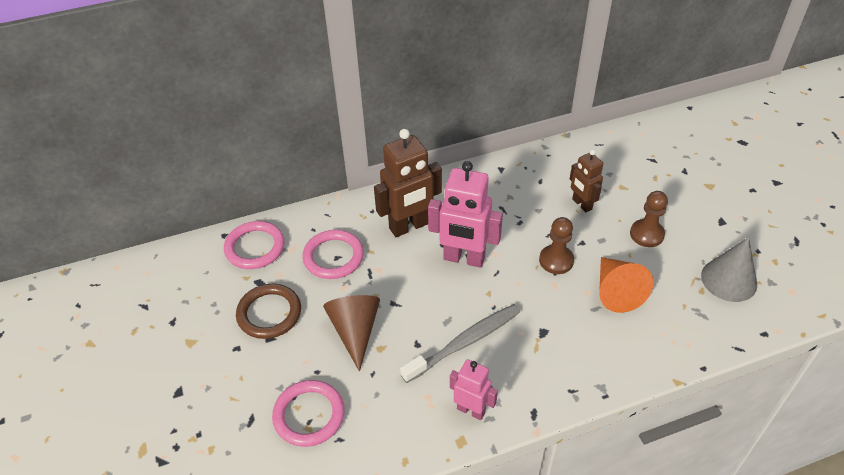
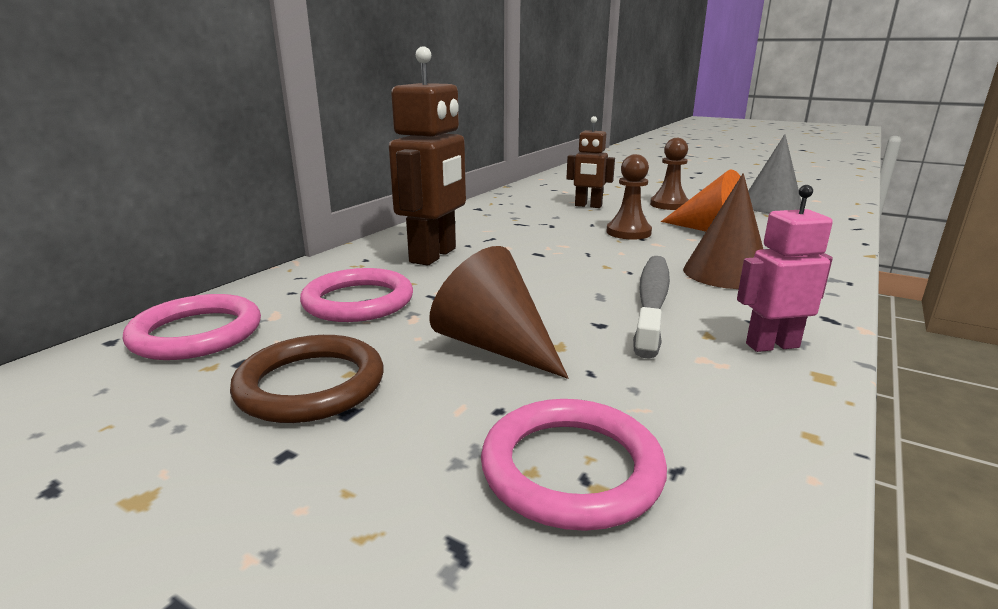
camera: 40 degrees left, 25 degrees down
(464, 259) = (537, 255): pink robot -> none
(545, 342) = (726, 273): none -> brown cone

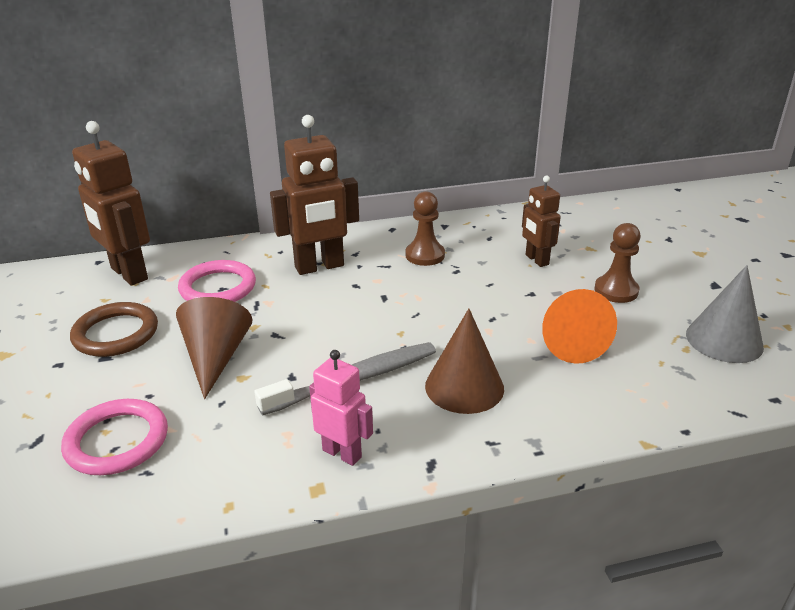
camera: 45 degrees right, 10 degrees up
(196, 333) = (128, 274): pink ring -> brown robot
(628, 232) = (495, 307): brown pawn -> brown pawn (425, 255)

